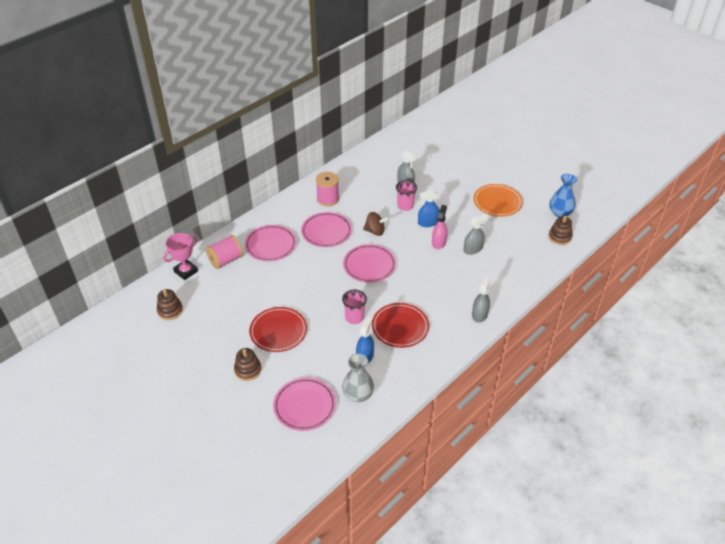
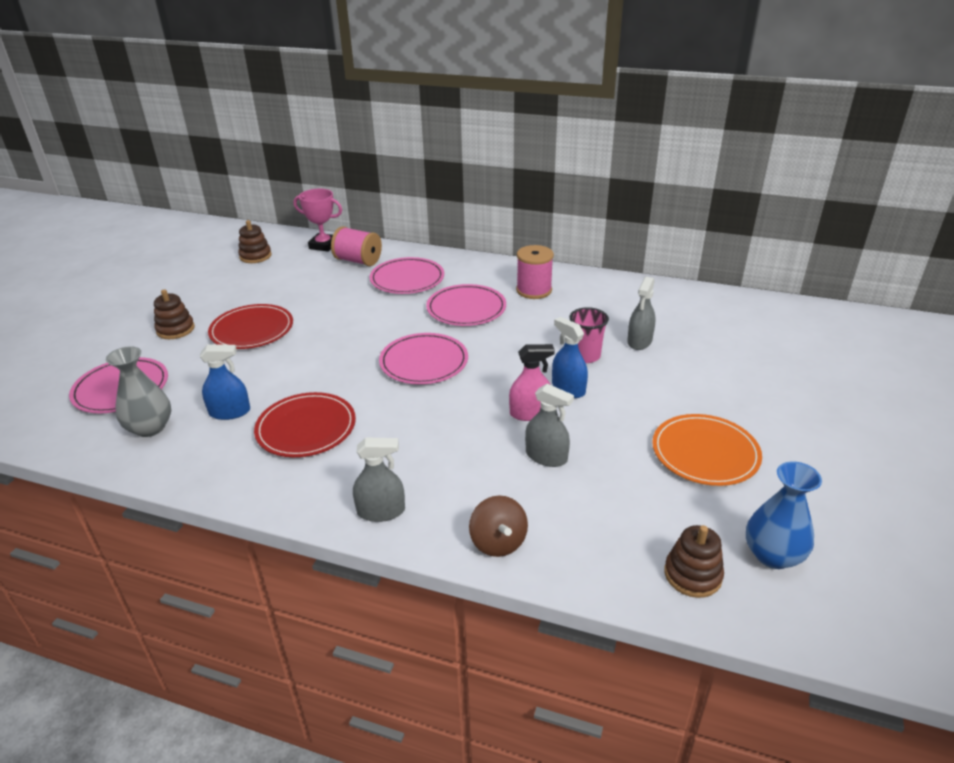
camera: 65 degrees right, 10 degrees down
(354, 317) = (305, 380): pink cup -> none
(375, 231) = (502, 346): brown spinning top -> brown spinning top (498, 542)

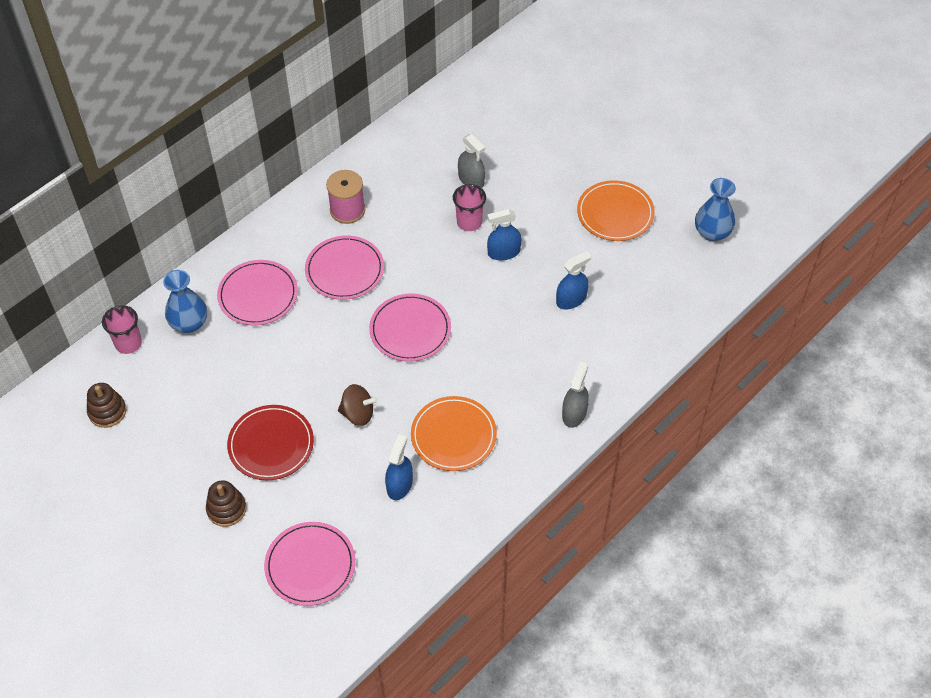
camera: 65 degrees left, 20 degrees up
(150, 428) = (388, 547): grey vase -> none
(306, 428) = (453, 435): red plate -> orange plate
(323, 245) = (128, 343): pink trophy -> pink cup
(358, 261) = (189, 323): pink spool -> blue vase
(498, 542) = (635, 359): brown spinning top -> brown spinning top (358, 414)
(530, 413) = (519, 288): pink spray bottle -> none
(546, 456) = (571, 299): grey spray bottle -> blue spray bottle
(692, 575) = (707, 276): brown stacking toy -> none

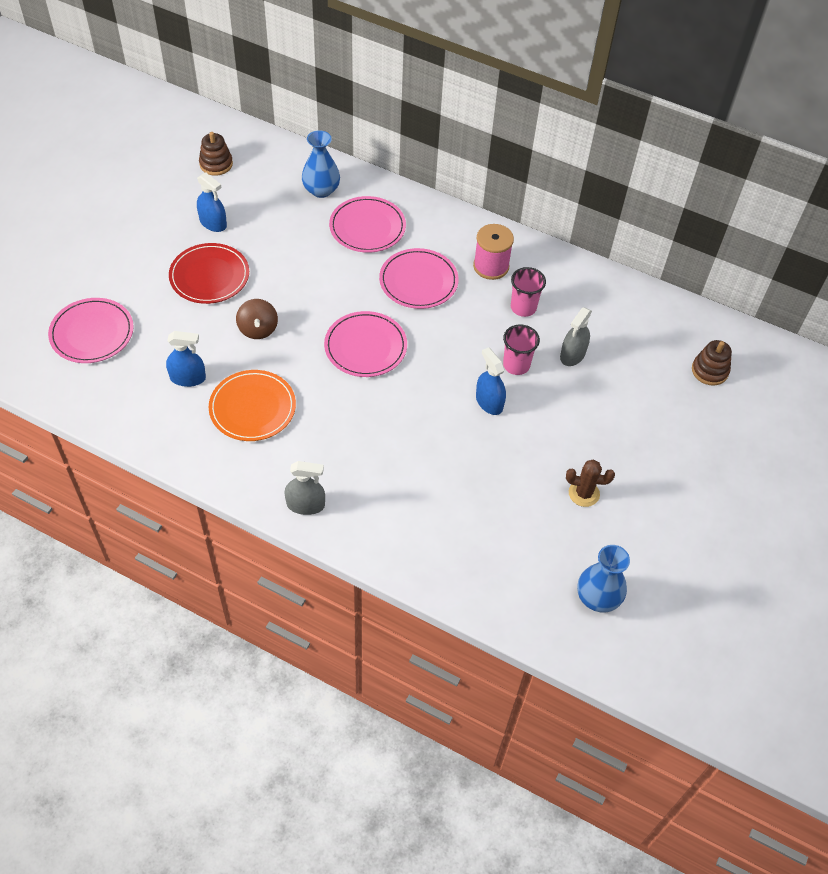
camera: 70 degrees right, 0 degrees up
(128, 343) = (287, 158): pink cup -> pink cup (523, 307)
(226, 509) = (137, 263): brown stacking toy -> brown stacking toy (709, 371)
(571, 299) = (450, 474): blue spray bottle -> blue spray bottle (213, 223)
(615, 213) = (584, 493): orange plate -> brown cactus

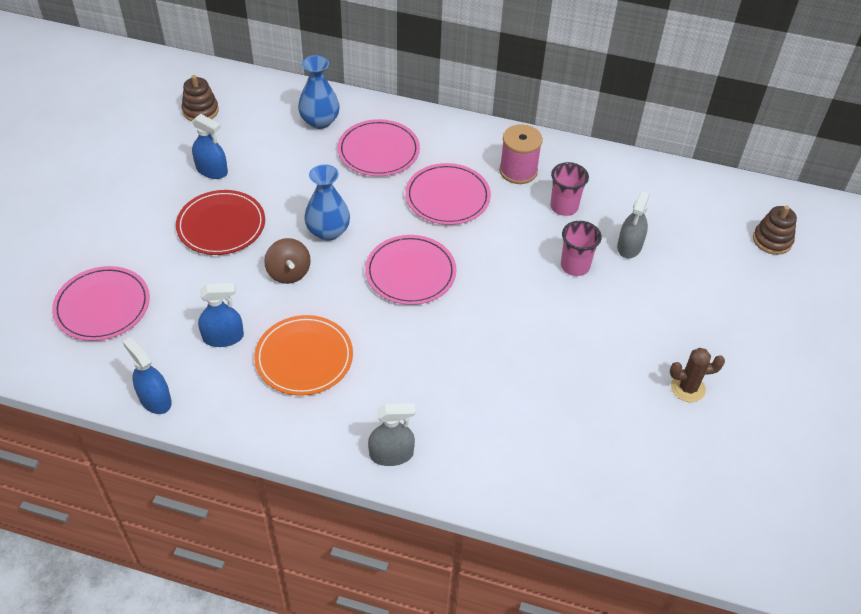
camera: 10 degrees left, 5 degrees down
(489, 402) = (558, 309): blue spray bottle -> blue spray bottle (155, 399)
(598, 597) = (739, 498): blue vase -> blue vase (328, 231)

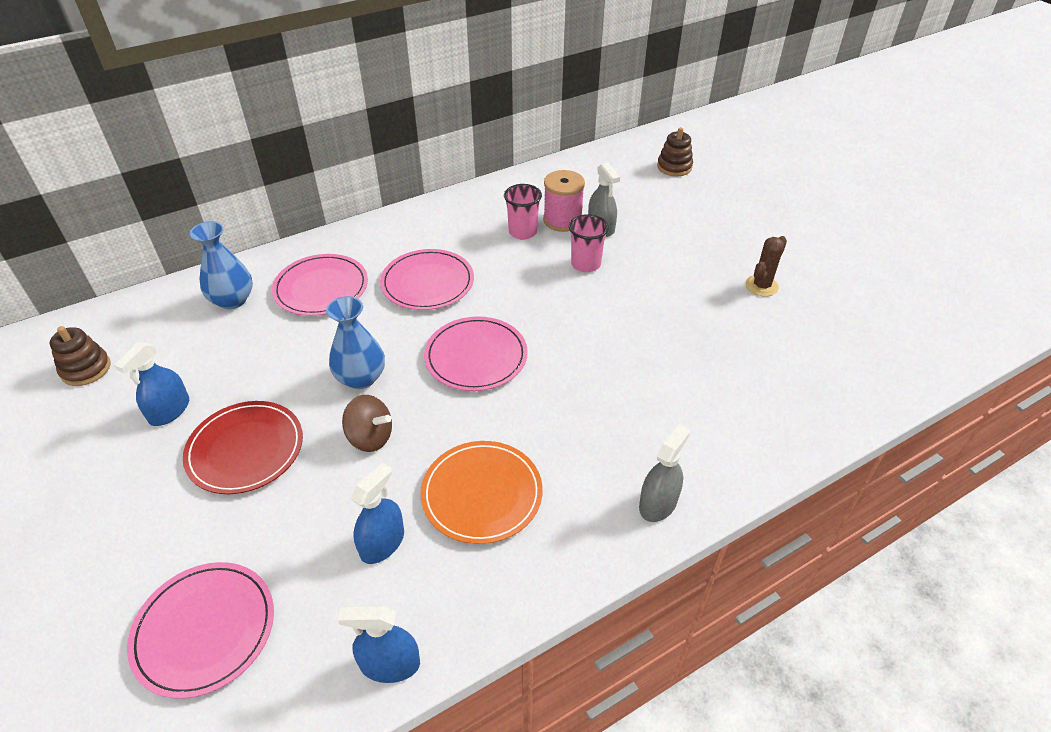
camera: 45 degrees left, 5 degrees down
(212, 170) = (169, 410): blue spray bottle -> blue spray bottle turned 135 degrees clockwise
(518, 171) = (456, 230): pink spool -> pink spool (562, 220)

